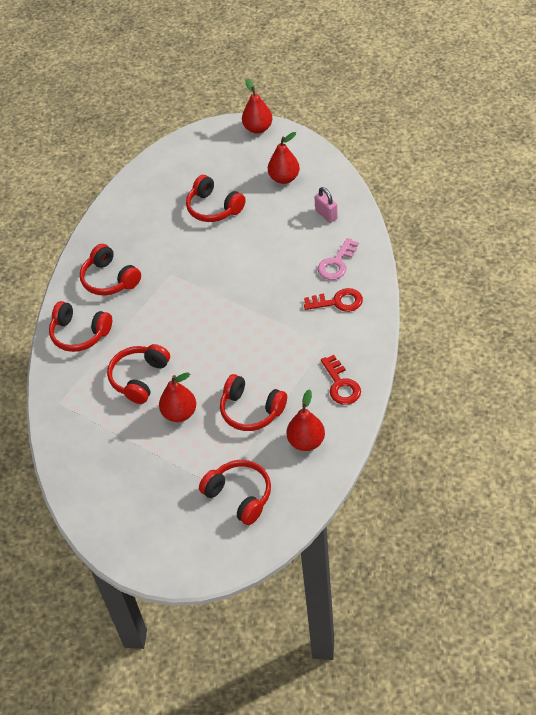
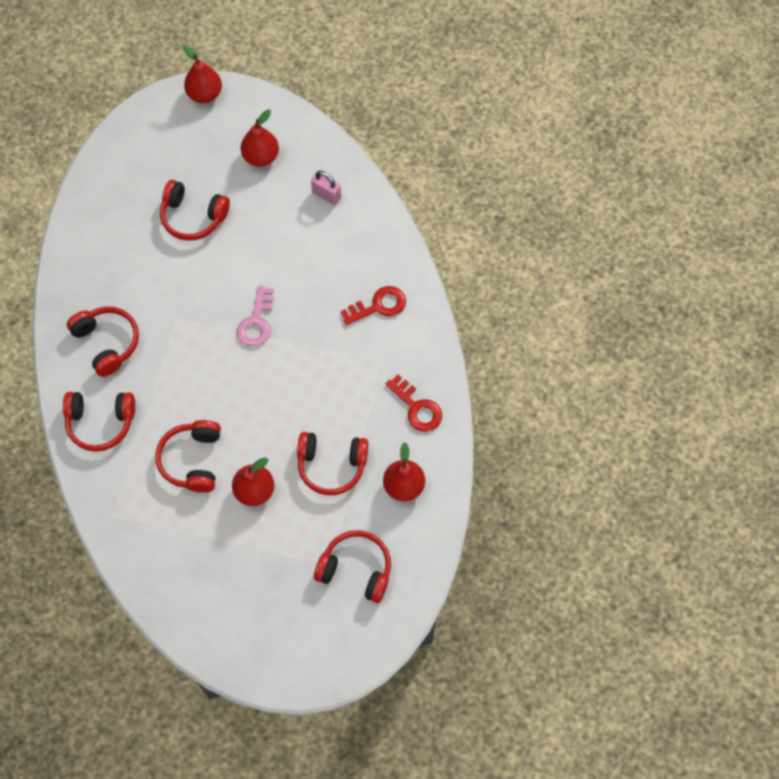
camera: 25 degrees left, 15 degrees up
(109, 279) = (107, 343): red headphones -> red headphones turned 150 degrees counterclockwise
(336, 263) = (360, 256): pink key -> pink key (256, 322)

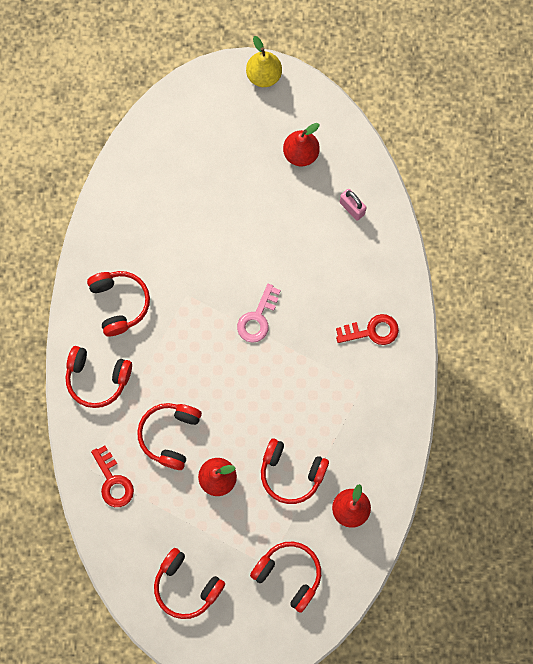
camera: 15 degrees right, 10 degrees up
(193, 217) = (224, 199): red headphones -> red headphones (186, 586)
(205, 94) = (264, 75): red pear -> yellow pear
(417, 407) = (381, 438): red key -> red key (113, 481)

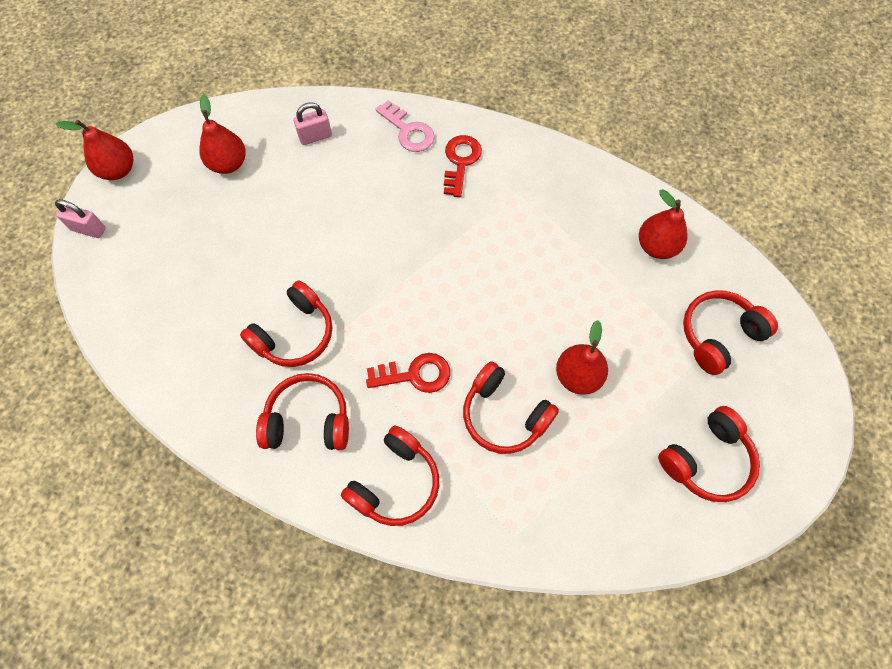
camera: 70 degrees left, 10 degrees down
(113, 481) = (541, 509): red key -> red key (415, 374)
(206, 82) = (88, 229): none -> pink padlock
(257, 318) = (397, 268): pink key -> pink key (408, 131)
(264, 75) = (118, 170): yellow pear -> red pear
(291, 473) = (596, 293): red headphones -> red headphones (294, 334)

